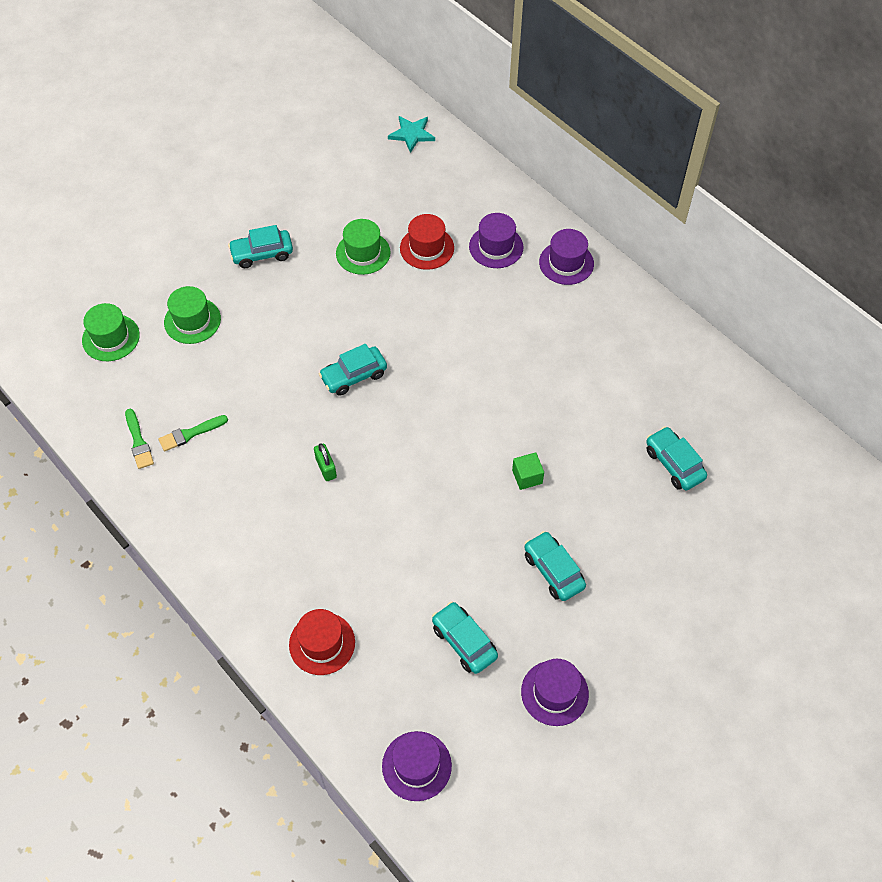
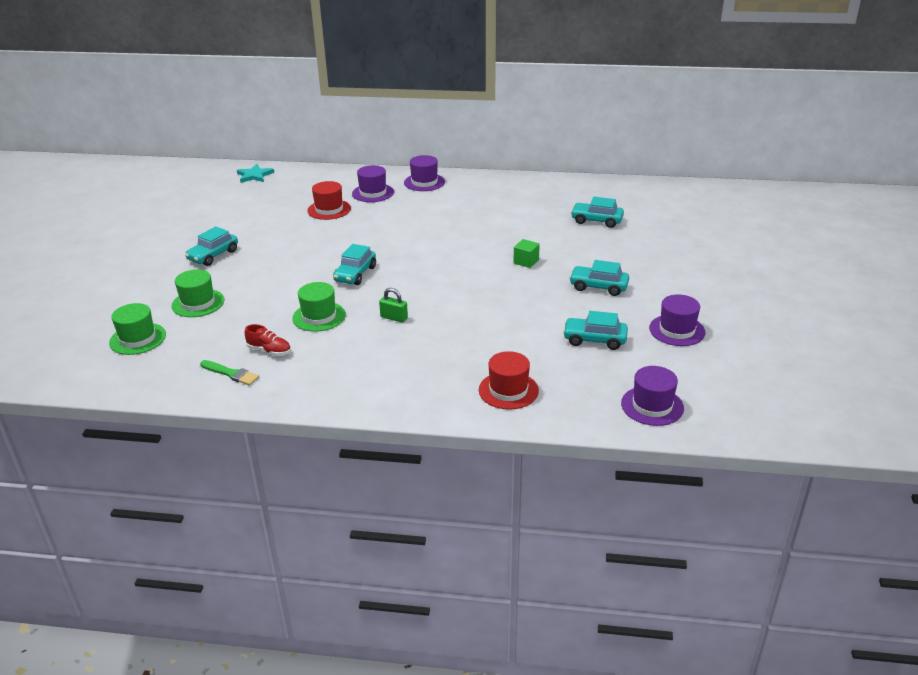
camera: 40 degrees left, 25 degrees down
(190, 434) = (269, 351): green brush -> red shoe
(363, 253) = (288, 227): green hat -> green hat (319, 316)

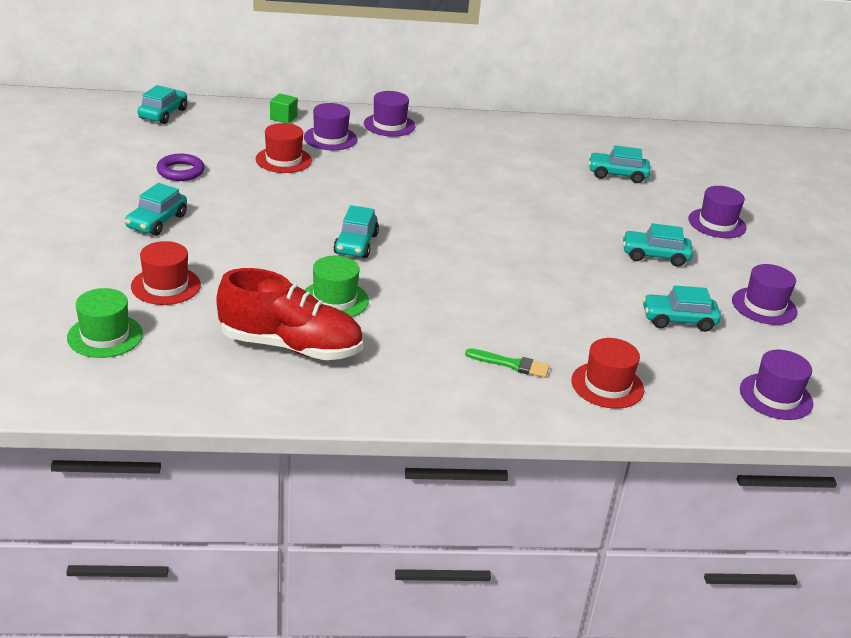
camera: 15 degrees left, 0 degrees up
(198, 303) = (166, 286): green hat -> red hat
(231, 374) = (254, 378): green brush -> green brush (511, 364)
(248, 218) = (180, 171): none -> purple ring
(254, 175) = (163, 114): turquoise star -> turquoise car
(269, 351) = (290, 346): red shoe -> red shoe, size x2.29
(394, 318) = (430, 299): green padlock -> none
(526, 261) = (557, 226): green cube -> green cube (283, 118)
(666, 261) = (717, 223): none -> purple hat

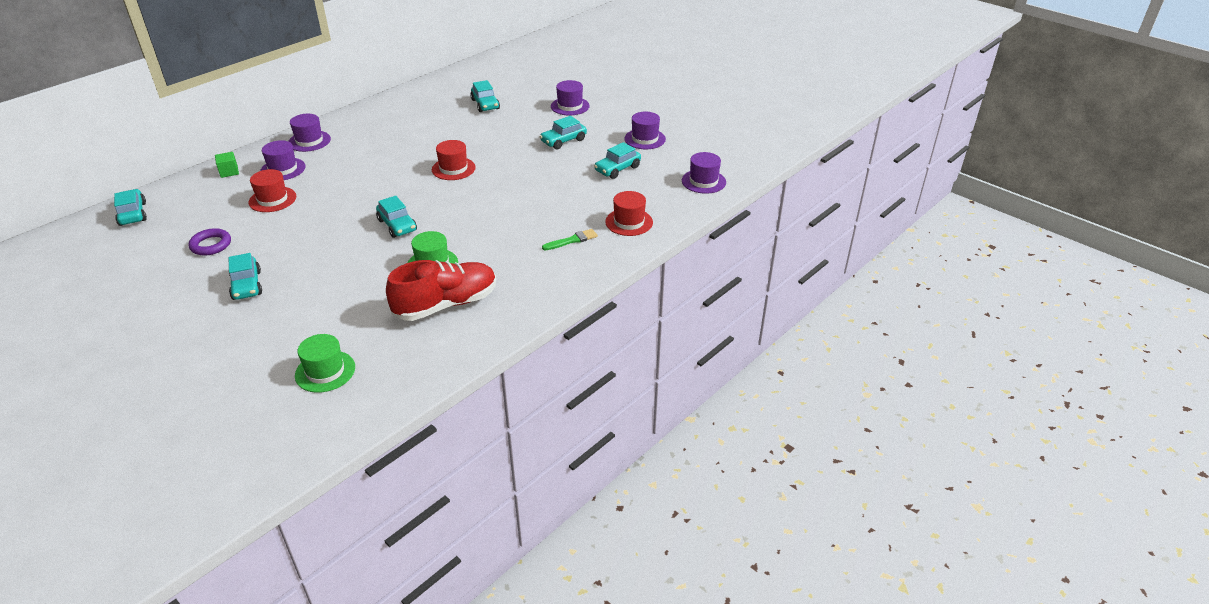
camera: 40 degrees left, 5 degrees up
(166, 286) = (317, 319): red hat -> red hat (453, 168)
(617, 175) = (485, 104): turquoise car -> turquoise car turned 75 degrees counterclockwise

